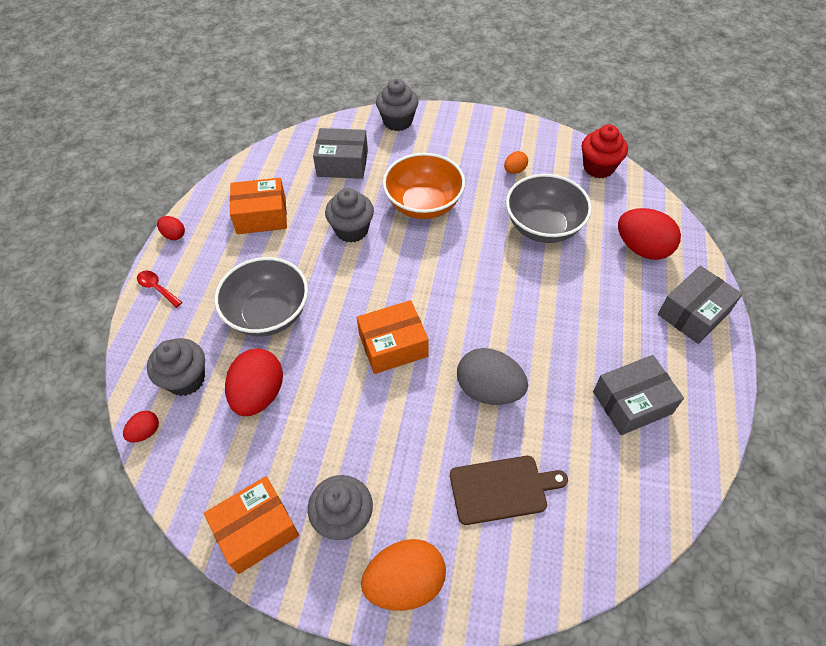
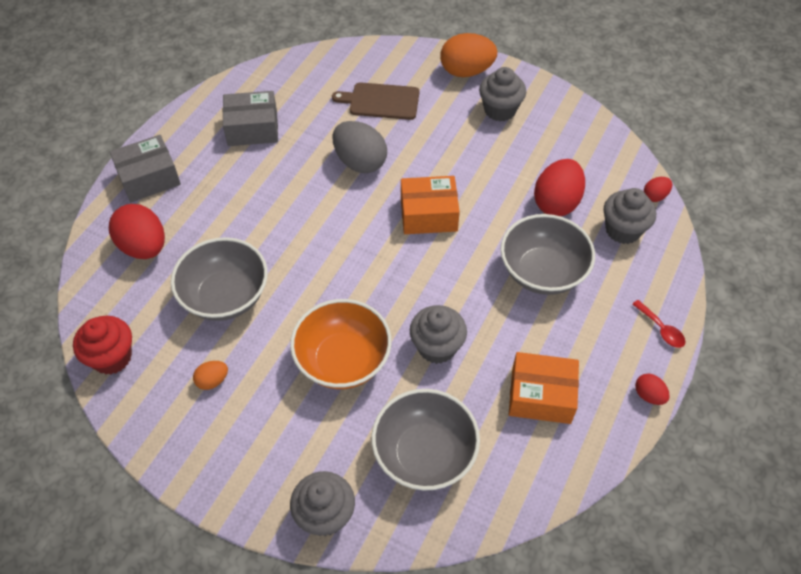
camera: 165 degrees left, 0 degrees up
(256, 530) = (564, 117): orange box -> none
(342, 163) = (424, 454): grey box -> grey bowl

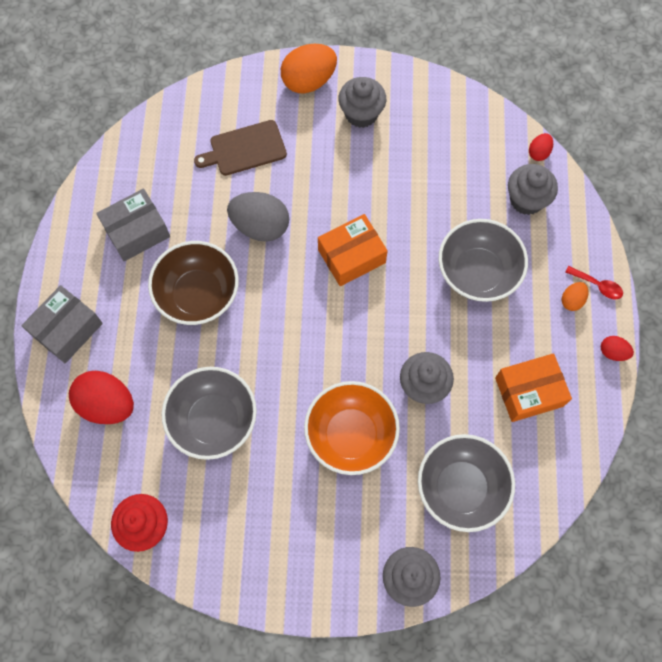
camera: 25 degrees left, 15 degrees up
(212, 381) = (249, 505): orange egg -> orange egg (572, 300)
(274, 193) = (198, 294): none -> brown bowl
(556, 203) = (458, 195): red egg -> none

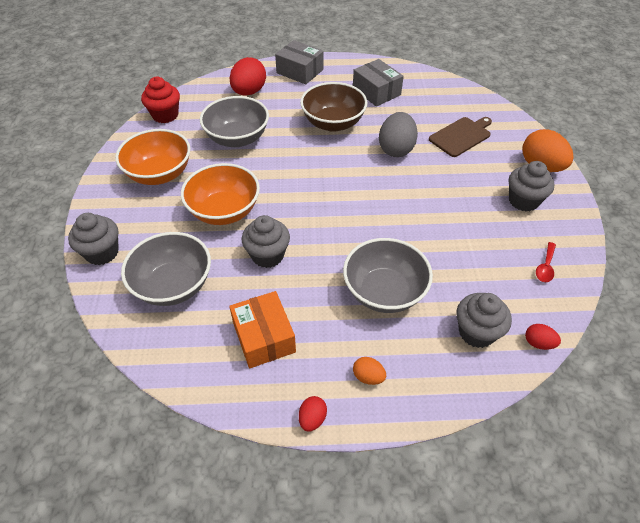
camera: 85 degrees right, 20 degrees down
(245, 149) = (461, 136): brown cutting board -> brown cutting board turned 75 degrees clockwise
(274, 521) = (159, 174): none -> orange bowl
(351, 256) = (382, 202): orange box -> none
(597, 285) = (390, 403): red spoon -> red spoon (545, 267)

